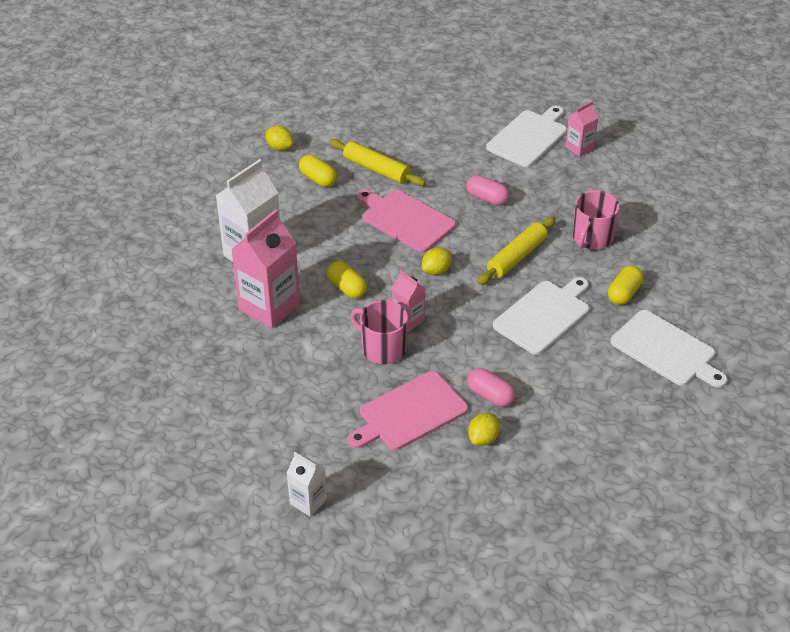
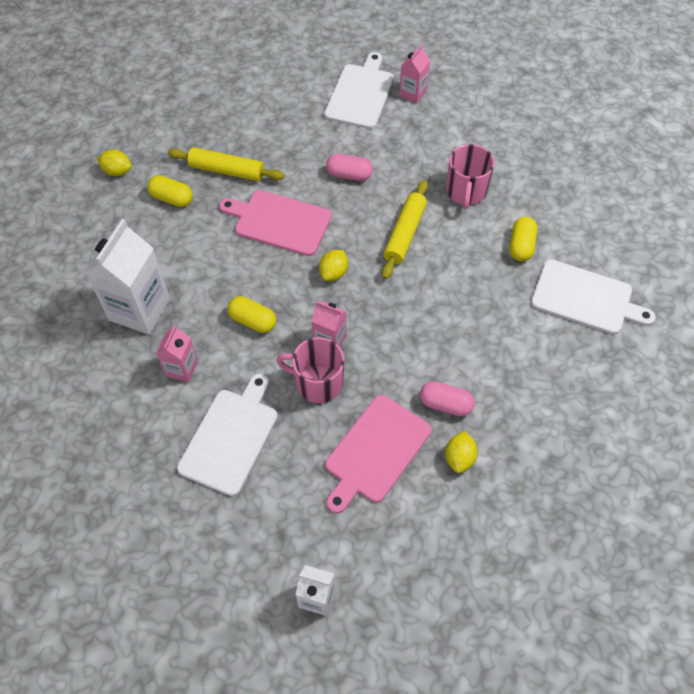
camera: 20 degrees left, 15 degrees up
(269, 307) = (182, 368): pink carton -> pink carton, size x0.53
(544, 315) = (458, 294): white cutting board -> white cutting board (231, 437)

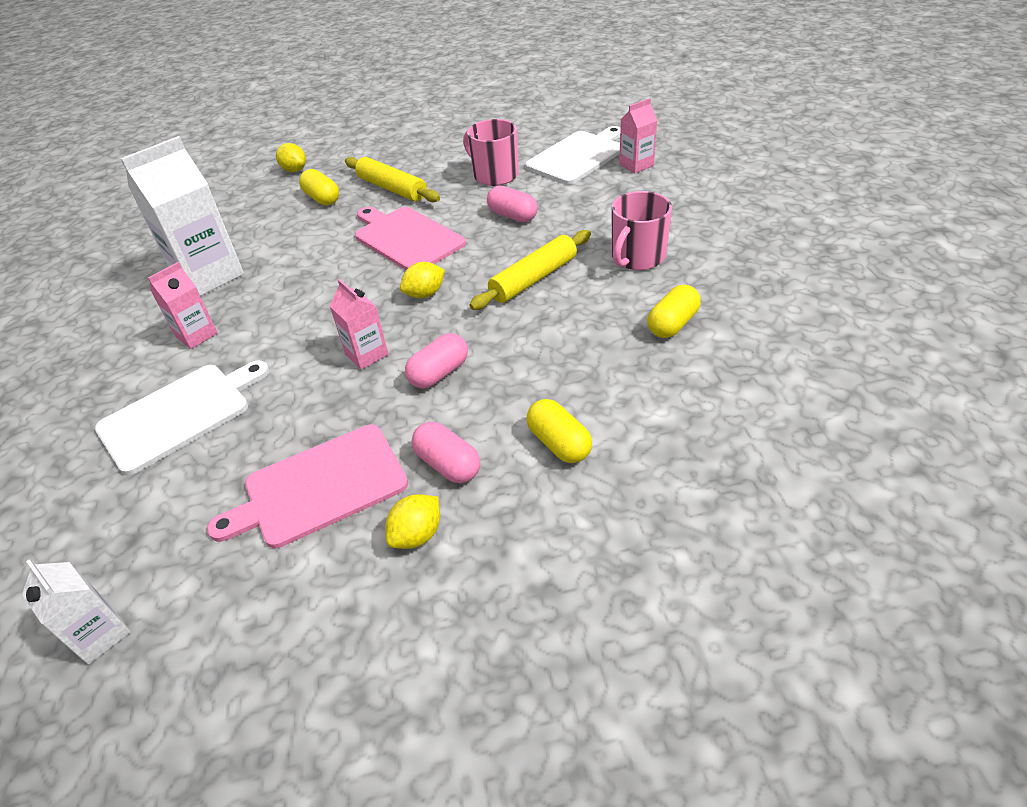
camera: 30 degrees right, 15 degrees down
(253, 321) = (303, 314): yellow capsule -> yellow capsule (559, 443)
(317, 382) = (318, 391): pink mug -> pink mug (494, 175)
(392, 338) = (439, 373): none -> pink capsule
(585, 298) = (728, 403): white cutting board -> none

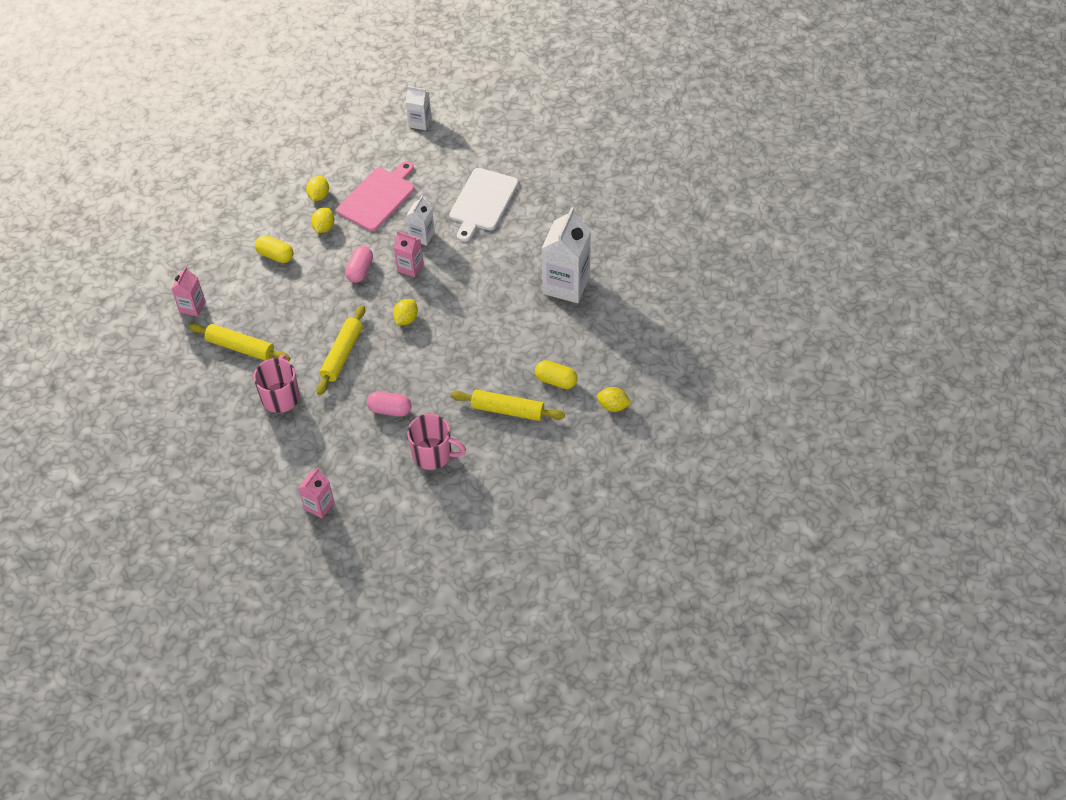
camera: 150 degrees right, 10 degrees up
(196, 335) = (525, 244): pink carton -> pink carton (192, 307)
(311, 393) = (422, 236): none -> white carton
(407, 238) = (454, 362): pink cutting board -> none
(448, 464) = (324, 227): pink capsule -> yellow lemon
(578, 156) = (374, 503): white cutting board -> none
(672, 324) = (240, 347): yellow capsule -> yellow rolling pin

